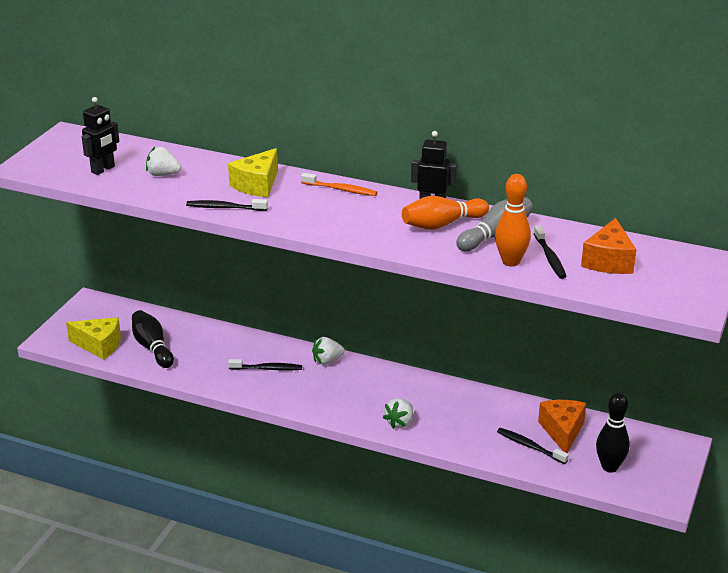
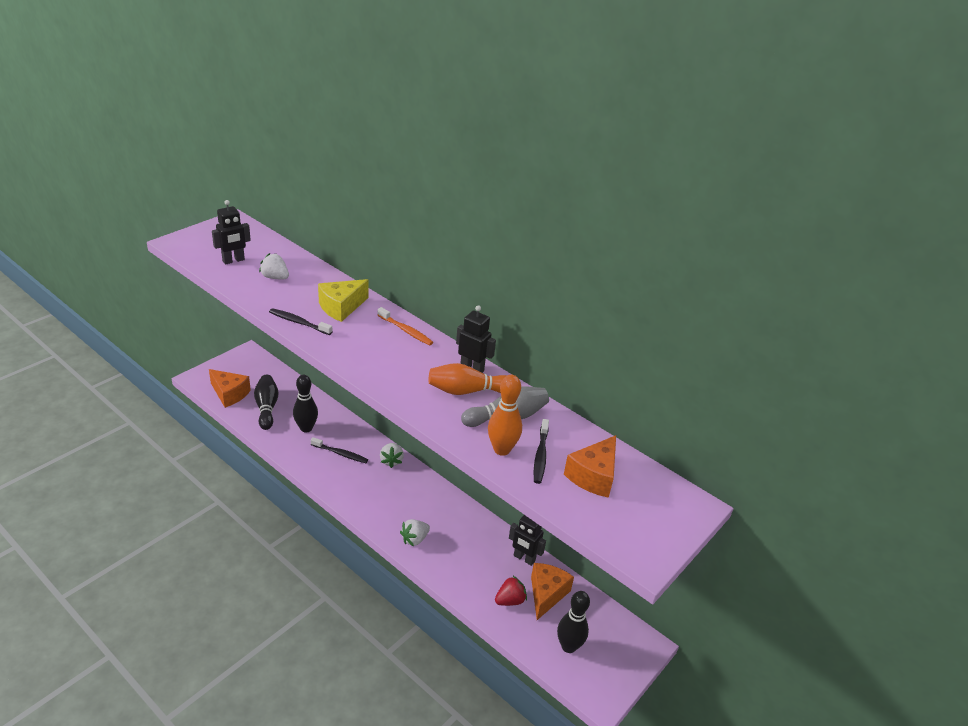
camera: 15 degrees right, 5 degrees up
(99, 345) = (229, 394): yellow cheese -> orange cheese
(212, 355) = (306, 428): none -> black bowling pin
(327, 361) = (391, 461): white strawberry -> white strawberry turned 90 degrees counterclockwise
(521, 408) = (524, 558): none -> black robot
(530, 446) = (510, 600): black toothbrush -> red strawberry

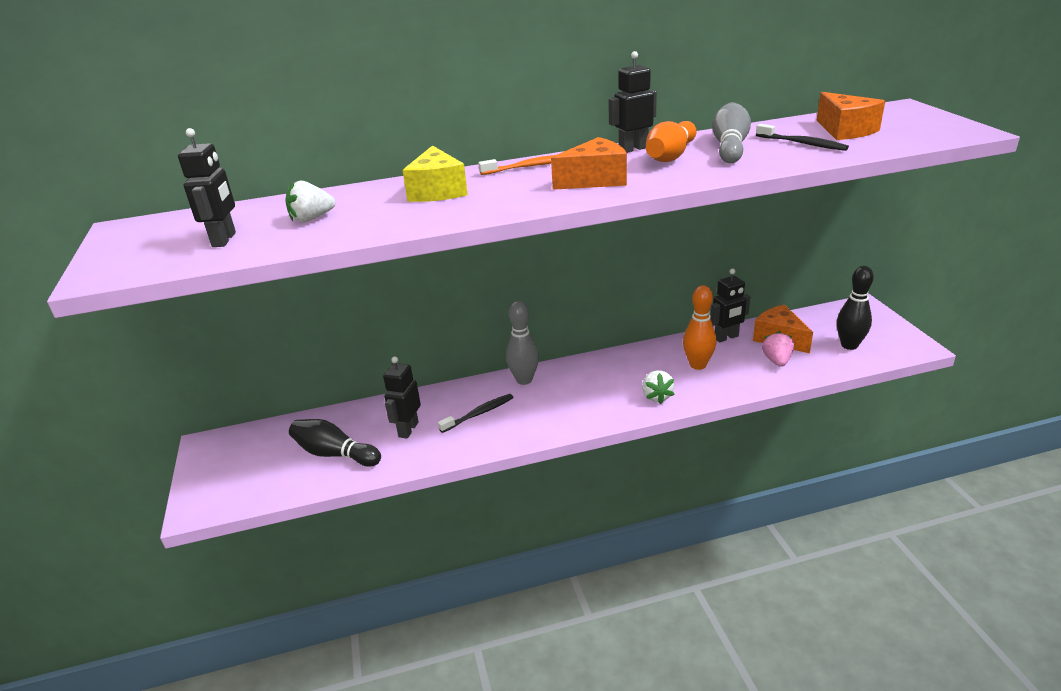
camera: 50 degrees left, 5 degrees down
(229, 394) = (268, 482): orange cheese -> orange cheese (595, 180)
(299, 322) = (437, 218): black toothbrush -> none
(306, 428) = (408, 429): black bowling pin -> black robot
(391, 461) = (524, 380): white strawberry -> grey bowling pin
(502, 449) = (782, 156): orange bowling pin -> orange bowling pin (698, 365)
(510, 600) = (777, 361): red strawberry -> pink strawberry

